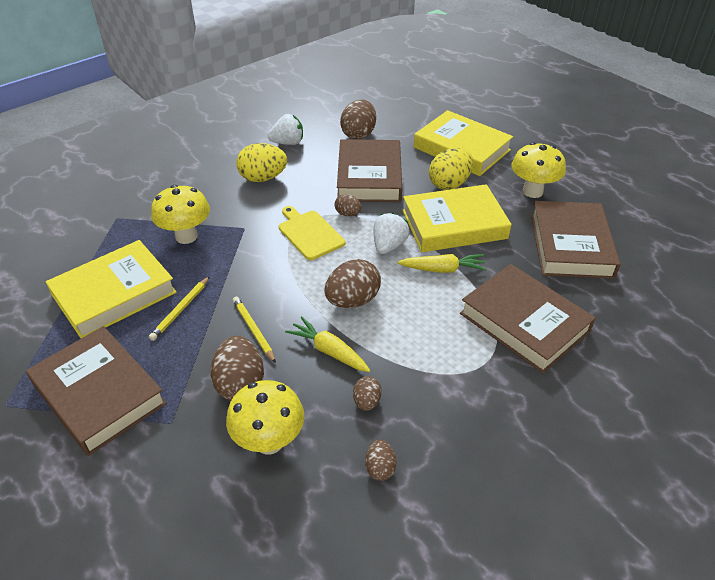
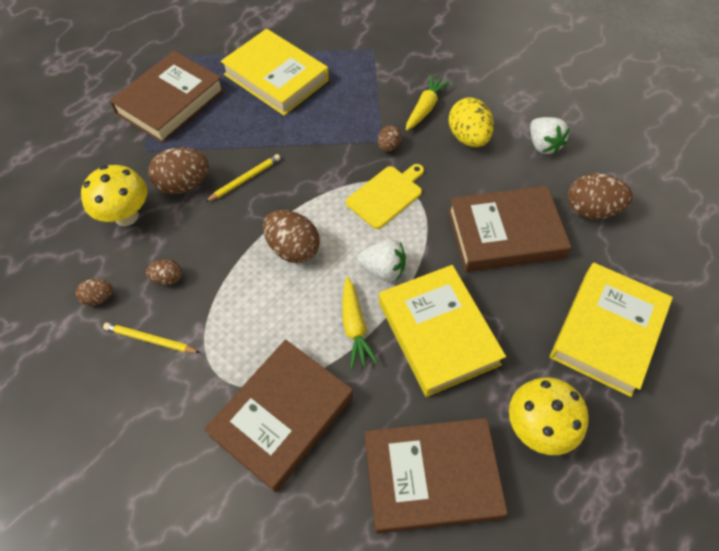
camera: 80 degrees right, 15 degrees up
(180, 310) = (263, 124): yellow pencil -> yellow pencil (150, 340)
(186, 236) = (359, 102): yellow mushroom -> none
(329, 351) = (225, 240): yellow carrot -> yellow carrot (425, 108)
(348, 214) = (428, 223): brown egg -> brown egg (388, 146)
(449, 184) = (519, 322): yellow egg -> none

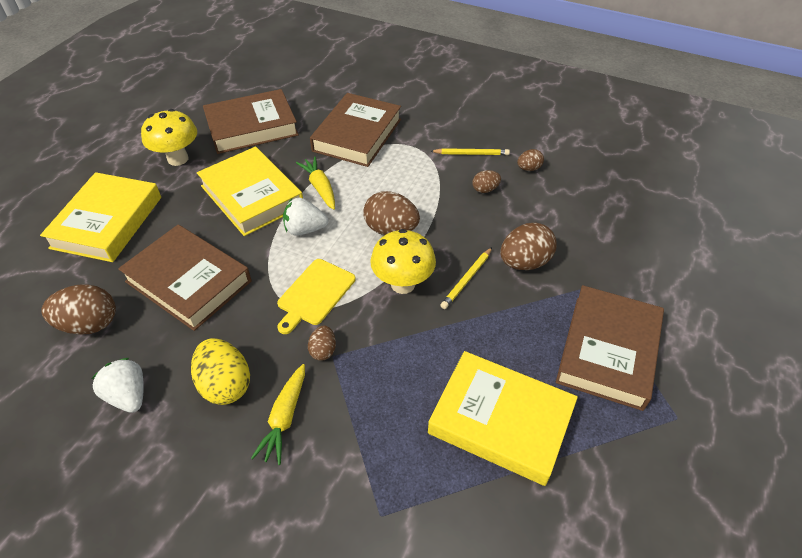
camera: 165 degrees right, 10 degrees down
(126, 216) = (555, 225): yellow mushroom -> yellow mushroom (403, 284)
(505, 234) = (188, 281): brown book -> brown book turned 60 degrees clockwise

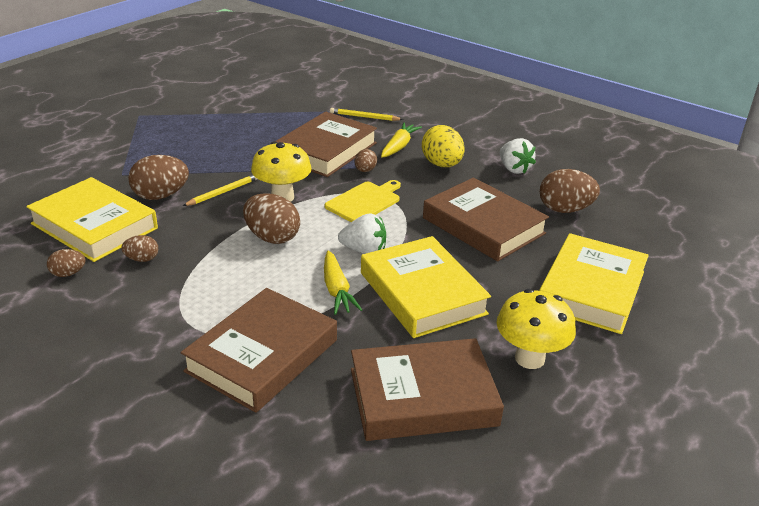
camera: 170 degrees left, 15 degrees down
(471, 154) = (122, 302): yellow pencil -> yellow pencil (364, 117)
(500, 421) = (254, 128): yellow book -> yellow book (94, 226)
(608, 351) = (149, 143): brown book -> brown book (326, 150)

